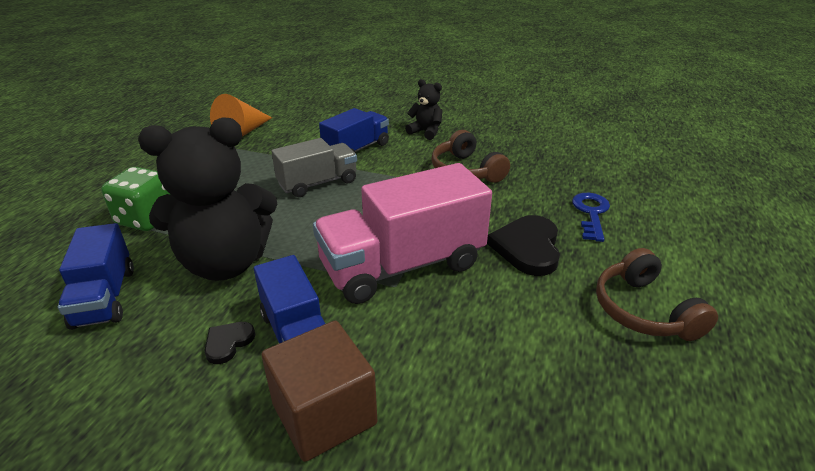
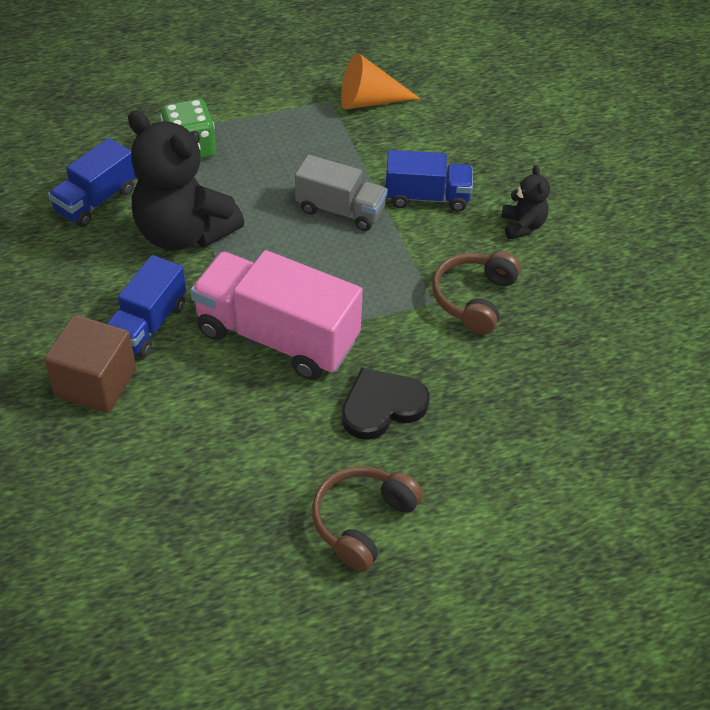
camera: 50 degrees right, 15 degrees up
(228, 343) = (112, 294): black heart -> none
(591, 213) = (491, 430): blue key -> none

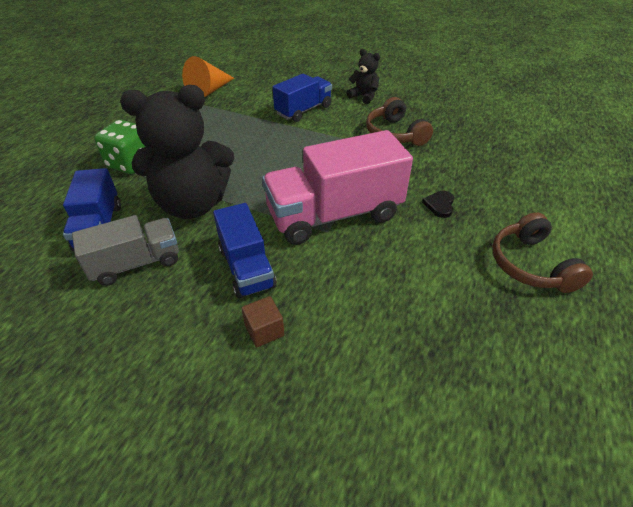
camera: 45 degrees left, 5 degrees down
(96, 383) = (264, 330): brown cube -> brown cube, size x0.50
(340, 210) = (269, 139): grey truck -> grey truck (136, 263)
(382, 406) = (439, 205): black heart -> black heart, size x0.52

